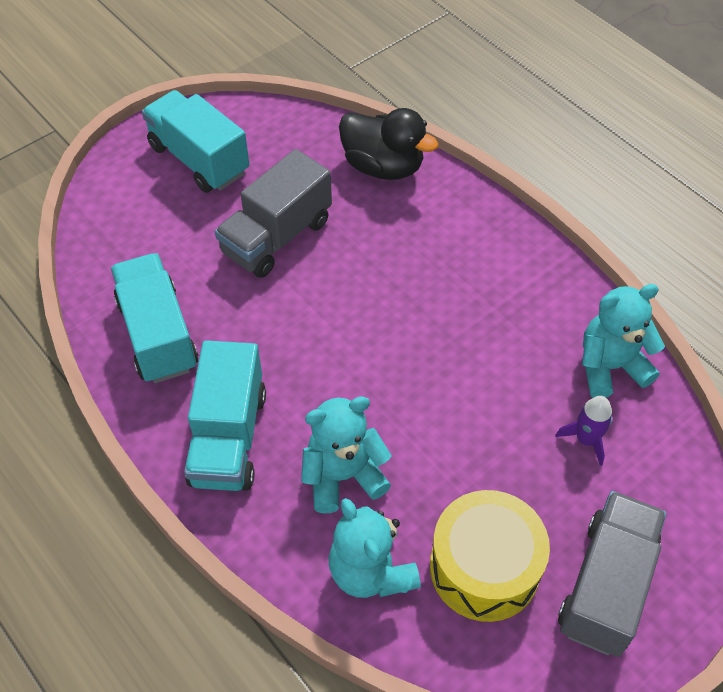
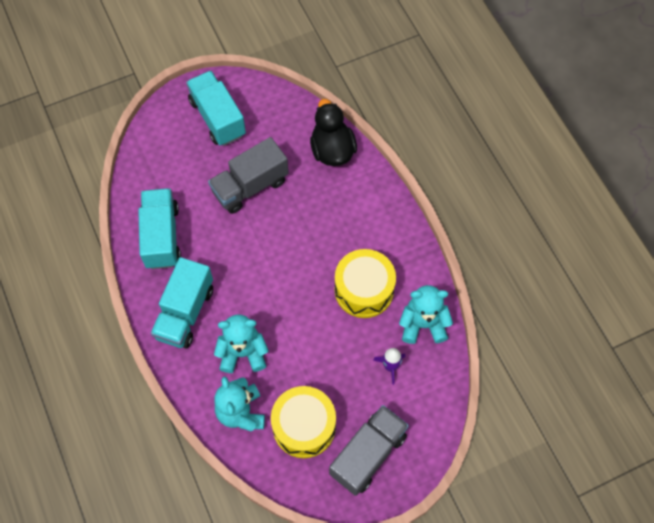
camera: 15 degrees right, 10 degrees up
(383, 166) = (332, 150): black duck -> black duck turned 150 degrees counterclockwise
(501, 339) = (364, 290): none -> yellow drum

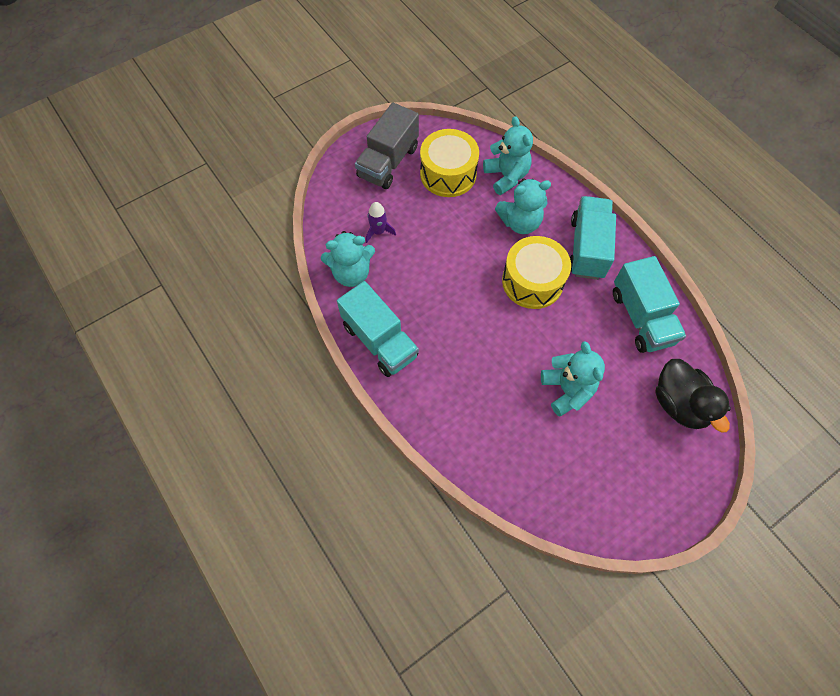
camera: 170 degrees right, 0 degrees up
(217, 118) = (636, 474): turquoise truck -> turquoise truck (380, 341)
(250, 186) = (567, 390): grey truck -> turquoise teddy bear
(332, 150) = (483, 453): black duck -> black duck (679, 404)
(364, 290) = (416, 296): yellow drum -> yellow drum (532, 281)

